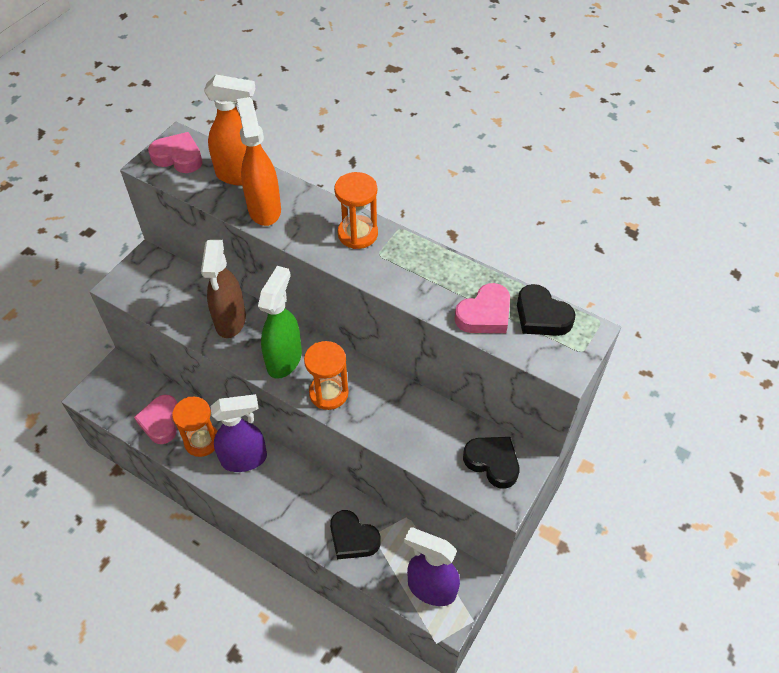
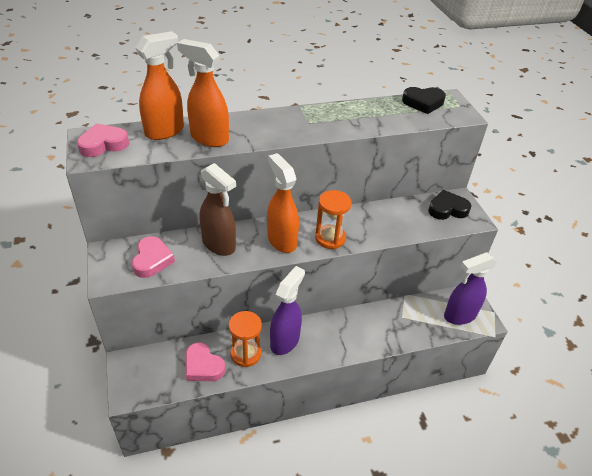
camera: 50 degrees left, 10 degrees down
(284, 359) = (281, 240): green spray bottle -> orange spray bottle
(353, 538) = (395, 327): black heart -> none
(357, 234) = (283, 120): orange hourglass -> none
(484, 314) = (400, 116): pink heart -> pink heart (152, 260)

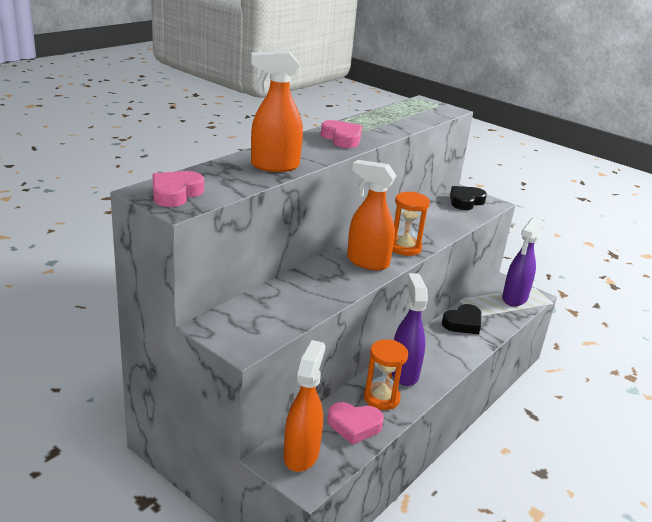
camera: 35 degrees left, 15 degrees down
(152, 260) = (267, 316): pink heart -> pink heart (342, 138)
(165, 131) = (222, 170): orange spray bottle -> orange spray bottle (301, 454)
(219, 245) = (316, 283): brown spray bottle -> none
(423, 103) = (410, 107): black heart -> black heart (463, 323)

